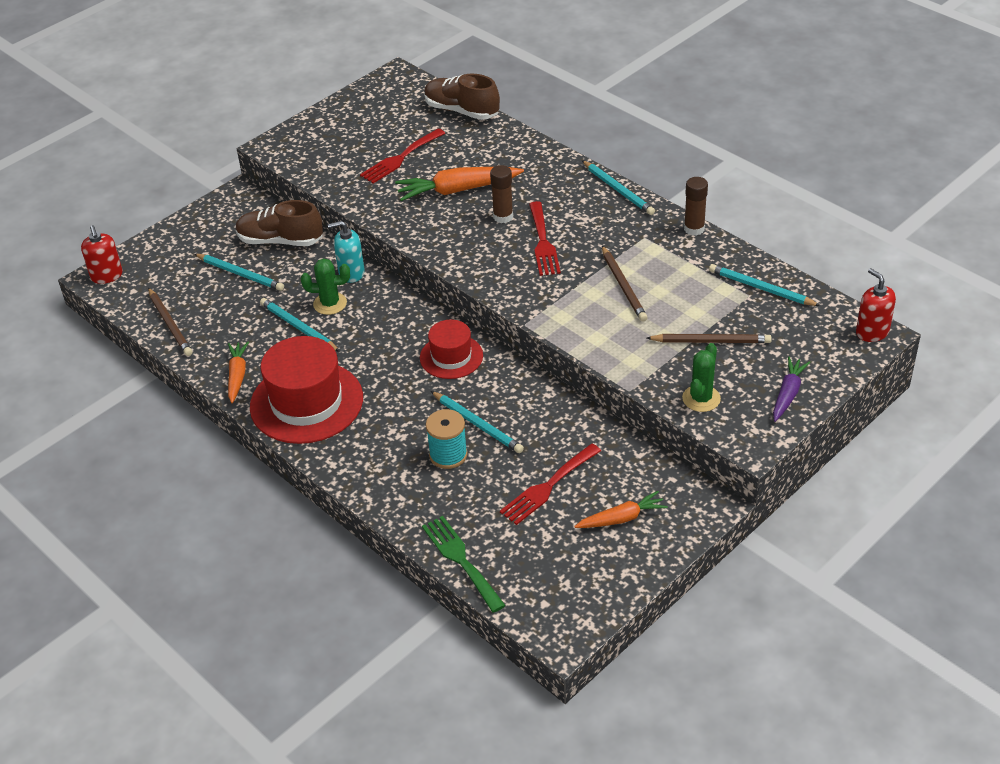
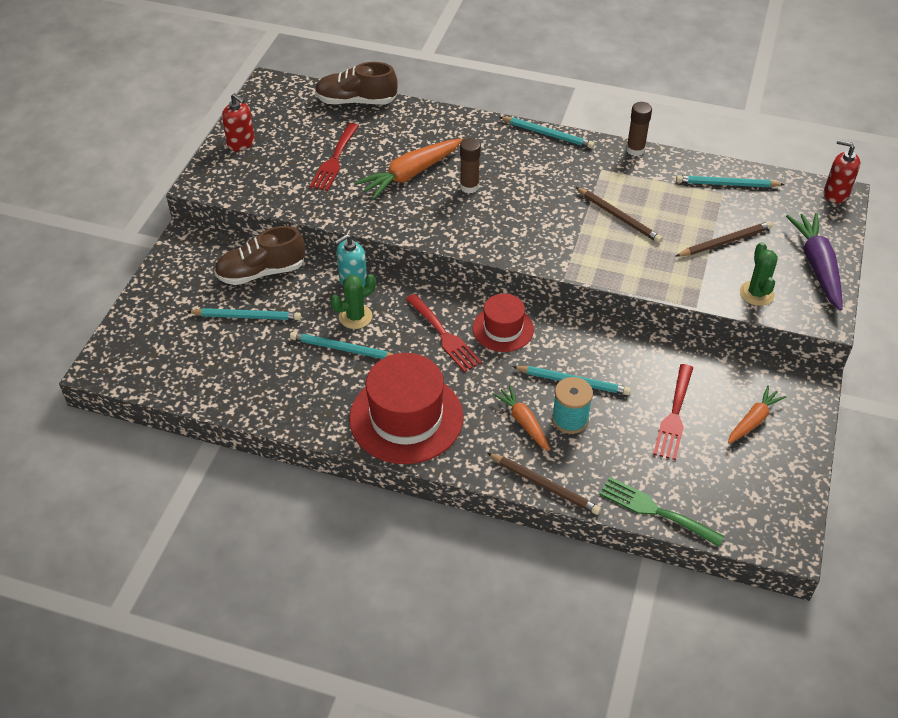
camera: 30 degrees left, 5 degrees up
(107, 276) = (110, 362): red soap dispenser -> red soap dispenser (241, 143)
(170, 324) = (214, 388): brown pencil -> brown pencil (544, 485)
(237, 376) = (320, 416): orange carrot -> orange carrot (523, 422)
(543, 242) = (522, 199): red fork -> red fork (444, 335)
(788, 394) = (817, 266): purple carrot -> purple carrot, size x1.64

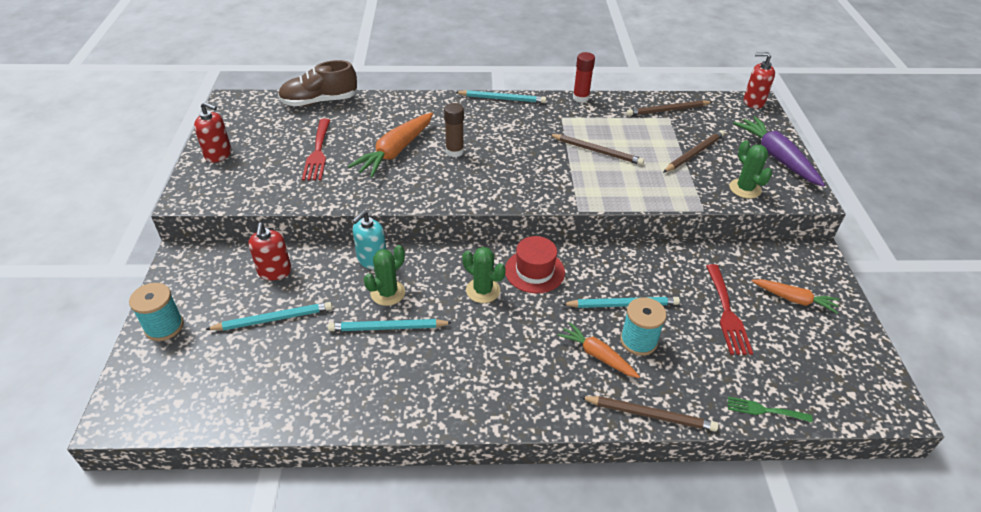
camera: 20 degrees left, 5 degrees down
(154, 301) = (164, 326): none -> turquoise spool
(261, 272) = (274, 271): brown shoe -> red soap dispenser
(406, 417) = (481, 382): red hat -> none
(444, 335) = (483, 290): red fork -> green cactus
(635, 150) = (580, 98): brown glue stick -> red glue stick
(655, 510) = (764, 410): green fork -> green fork, size x0.62
(727, 184) = (668, 110): turquoise pencil -> brown pencil
(753, 420) = (794, 299): orange carrot -> orange carrot turned 90 degrees clockwise

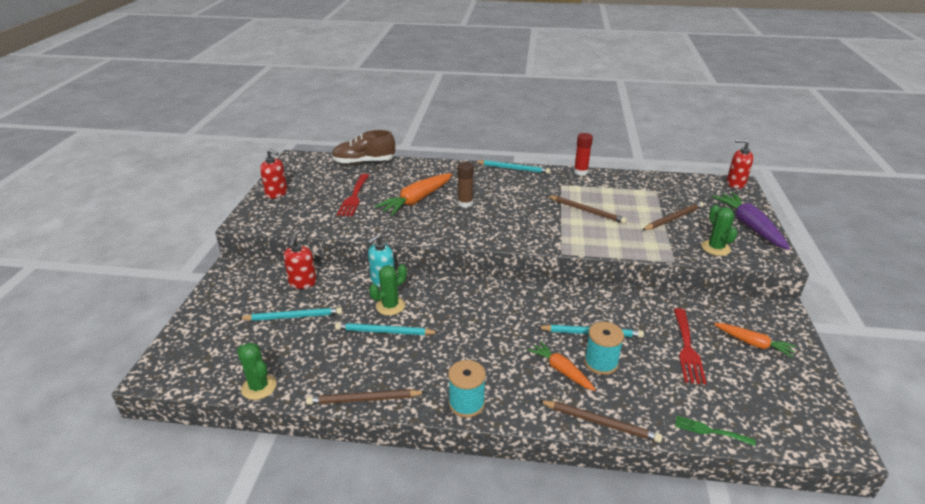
camera: 10 degrees right, 10 degrees down
(164, 326) = (207, 314): turquoise spool -> turquoise spool (466, 404)
(483, 290) = (470, 311): green cactus -> green cactus (259, 387)
(534, 271) = (518, 301): red hat -> none
(668, 110) = (656, 185): brown pencil -> brown pencil (364, 399)

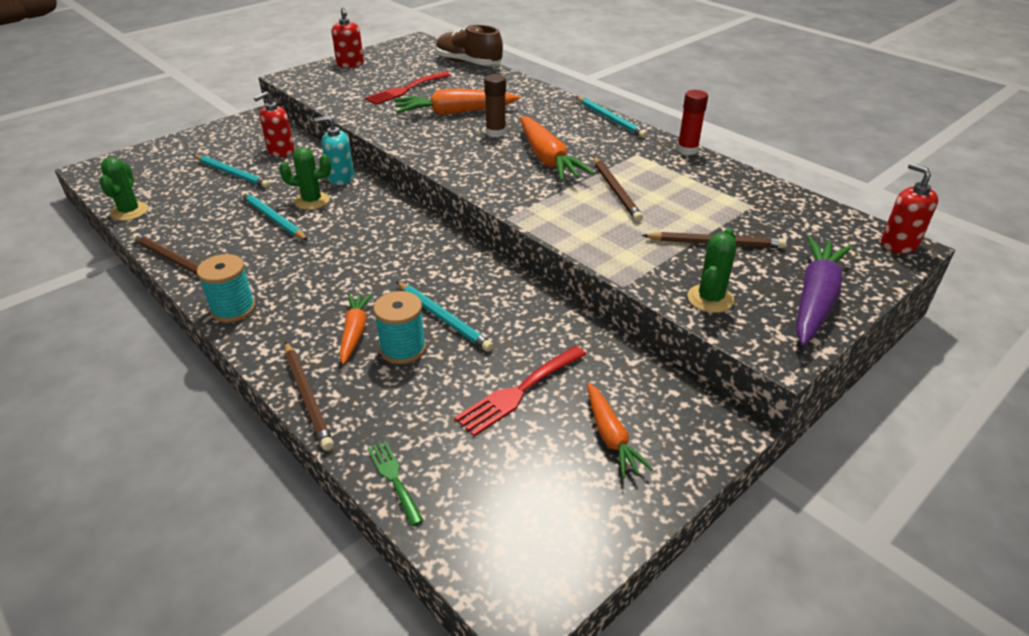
camera: 40 degrees right, 5 degrees up
(522, 207) = (548, 159): none -> orange carrot

